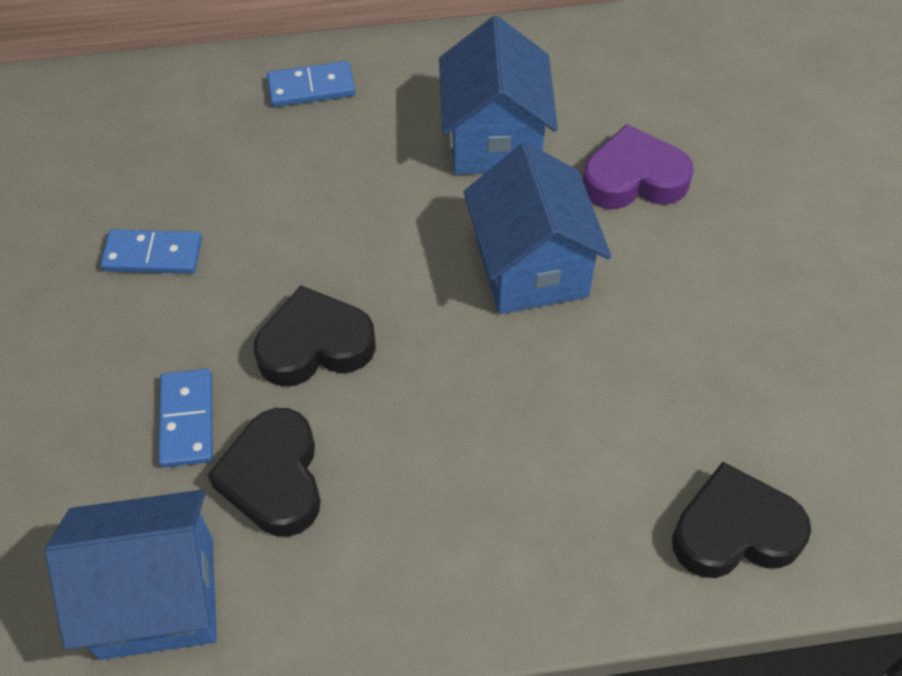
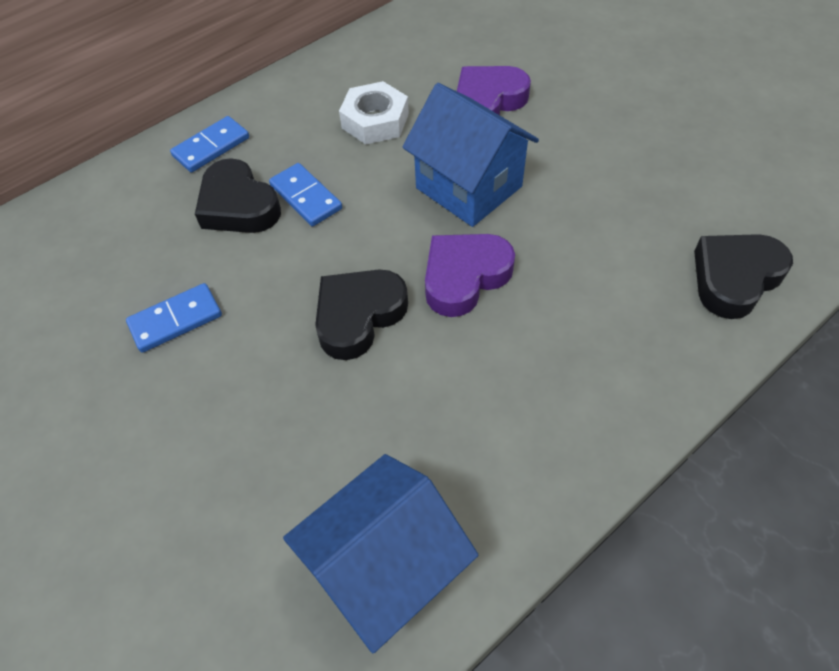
camera: 30 degrees left, 0 degrees up
(187, 420) = (302, 423): blue domino -> blue domino (306, 197)
(274, 478) = (405, 425): black heart -> black heart (238, 205)
(447, 363) = (464, 277): none -> purple heart
(494, 140) = (375, 121): blue house -> white nut

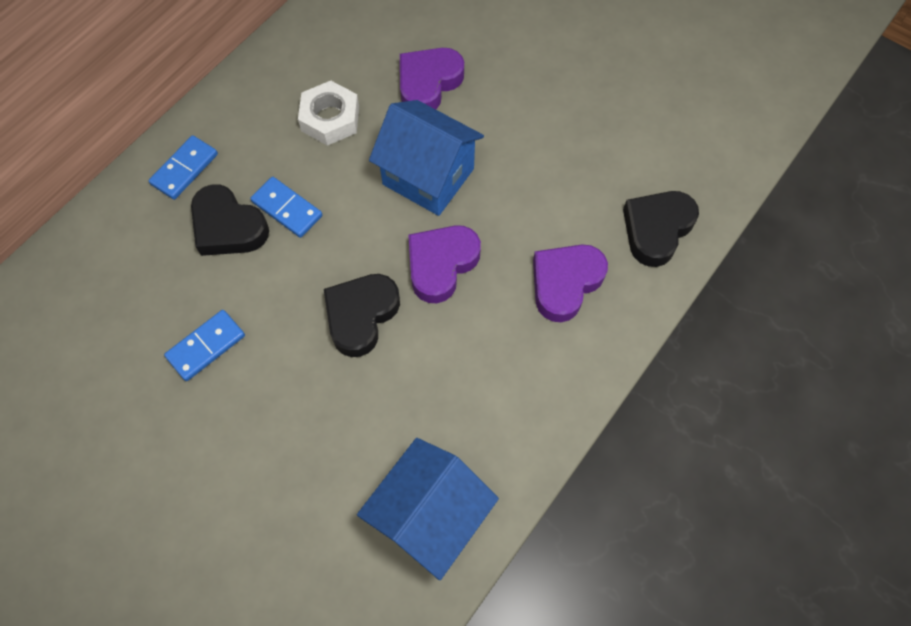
camera: 15 degrees left, 10 degrees up
(611, 319) = (565, 283): none -> purple heart

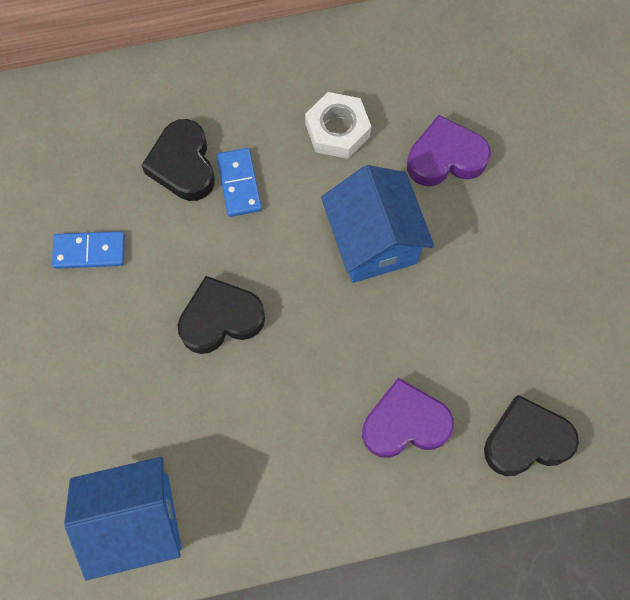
camera: 40 degrees right, 5 degrees up
(185, 169) = (190, 91): blue domino -> none
(441, 264) = (318, 326): purple heart -> none

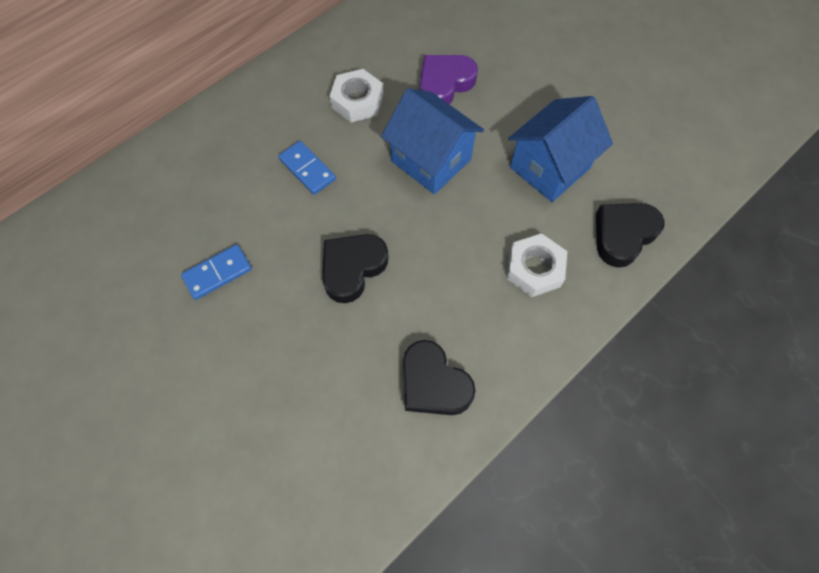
camera: 30 degrees left, 5 degrees down
(136, 521) = (380, 454): blue house -> blue house (549, 167)
(183, 165) = (256, 177): black heart -> black heart (433, 383)
(405, 423) = (534, 269): purple heart -> white nut

